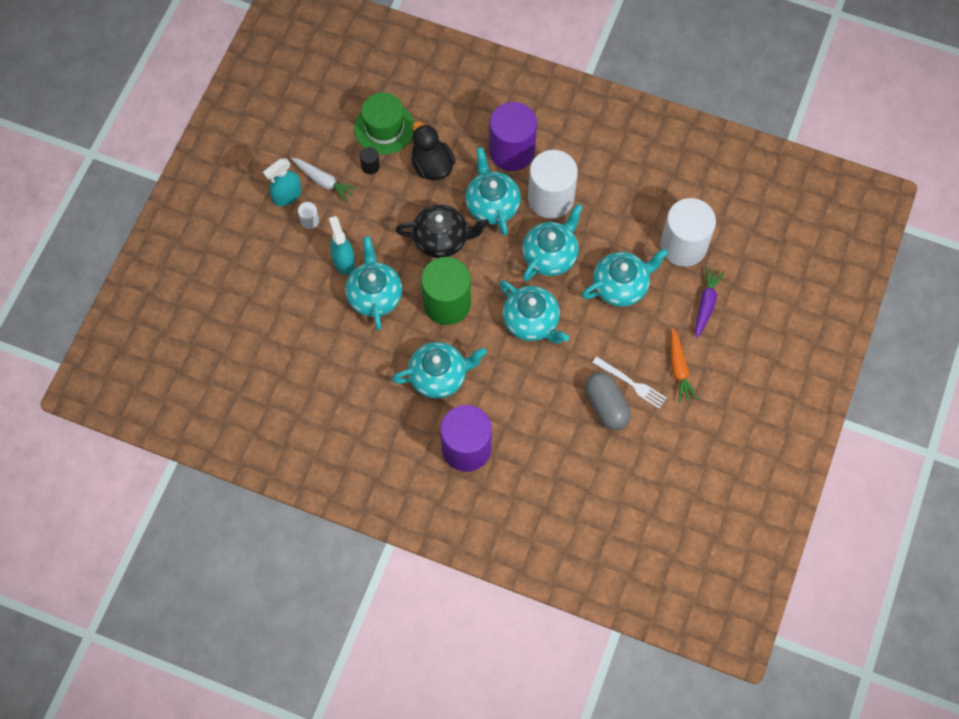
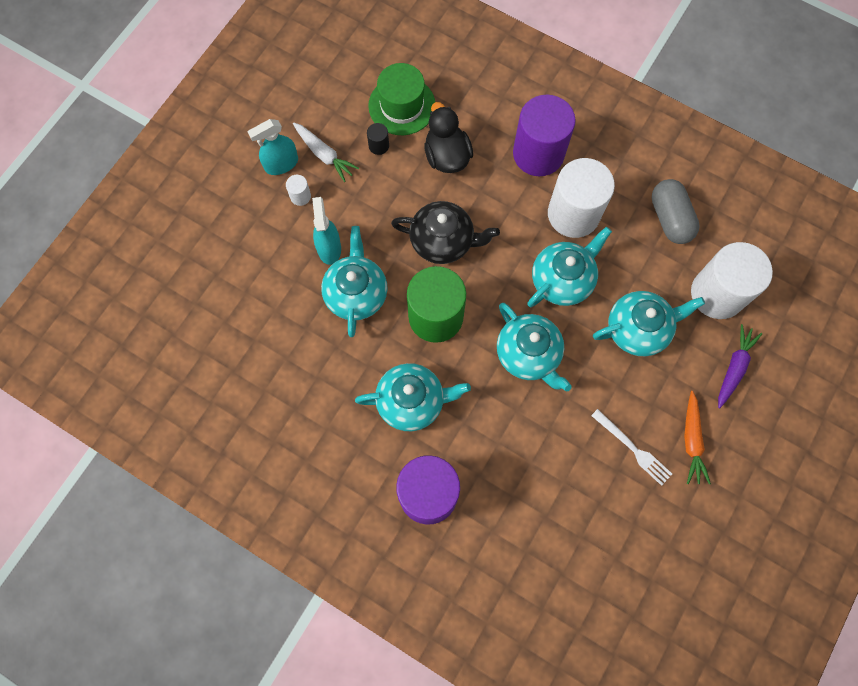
camera: 10 degrees right, 5 degrees up
(492, 204) = (506, 210): turquoise teapot -> none
(606, 406) = (600, 471): grey capsule -> grey capsule (670, 218)

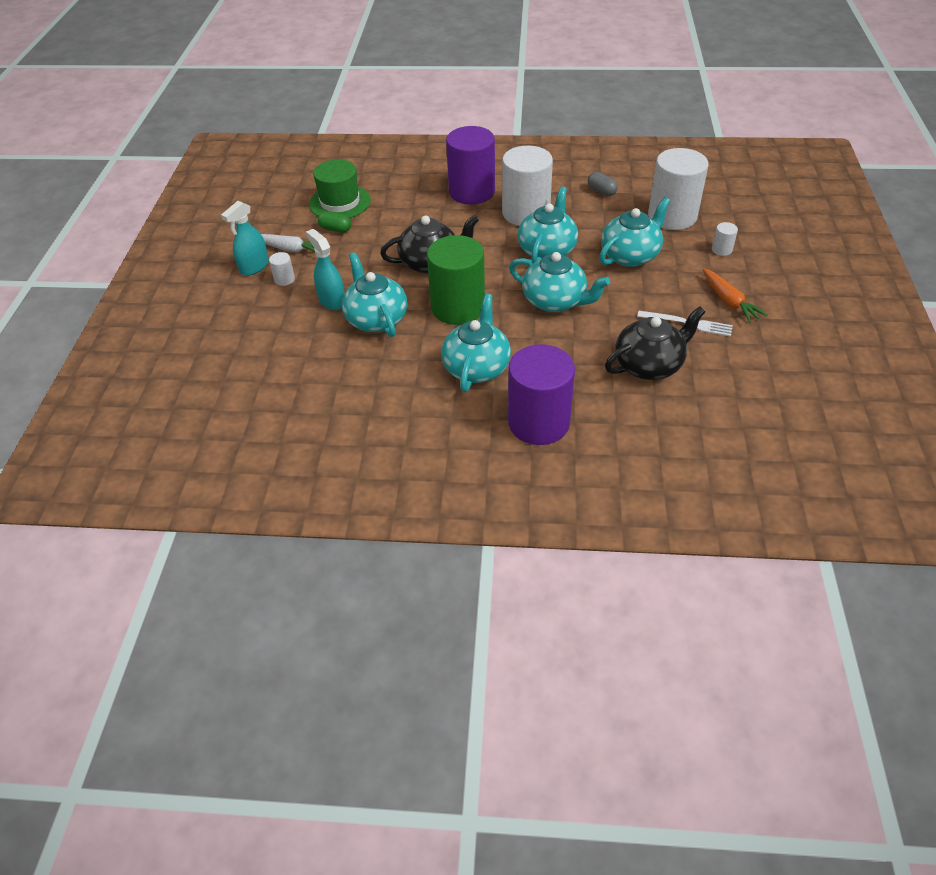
camera: 25 degrees left, 25 degrees down
(379, 146) = (335, 229): black cylinder -> green capsule
(412, 401) = (477, 367): turquoise teapot -> turquoise teapot turned 45 degrees counterclockwise
(447, 156) = (398, 216): black duck -> none
(564, 480) = (649, 365): none -> black teapot
(670, 218) = (601, 191): grey capsule -> grey capsule, size x0.58
(734, 367) = (721, 250): purple carrot -> white cylinder

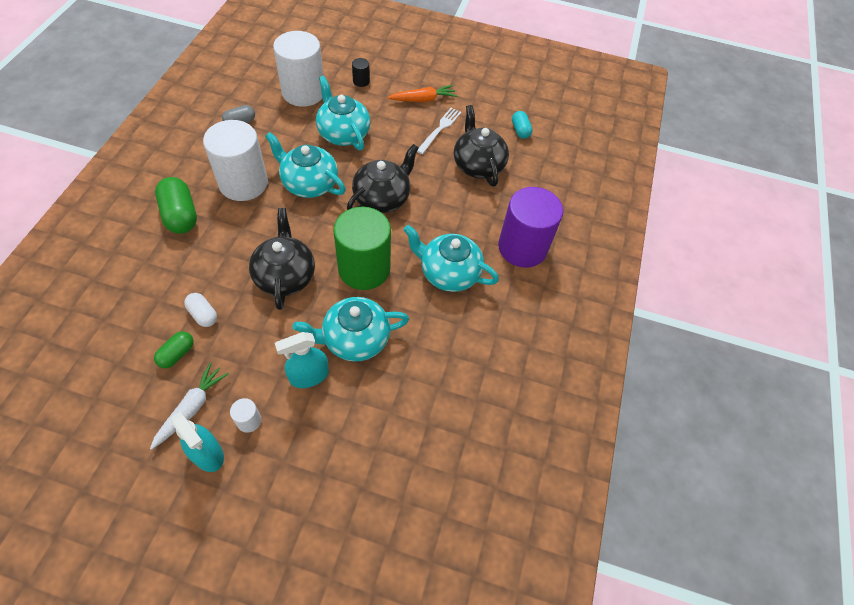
camera: 85 degrees left, 10 degrees up
(340, 202) = (123, 341): green hat -> none
(375, 231) = (203, 314): none -> white capsule
(472, 192) = (180, 215): purple cylinder -> green capsule
(555, 301) = (382, 198): turquoise teapot -> black teapot
(721, 250) = (361, 81): white cylinder -> black cylinder
(737, 395) = (520, 130): none -> turquoise capsule

